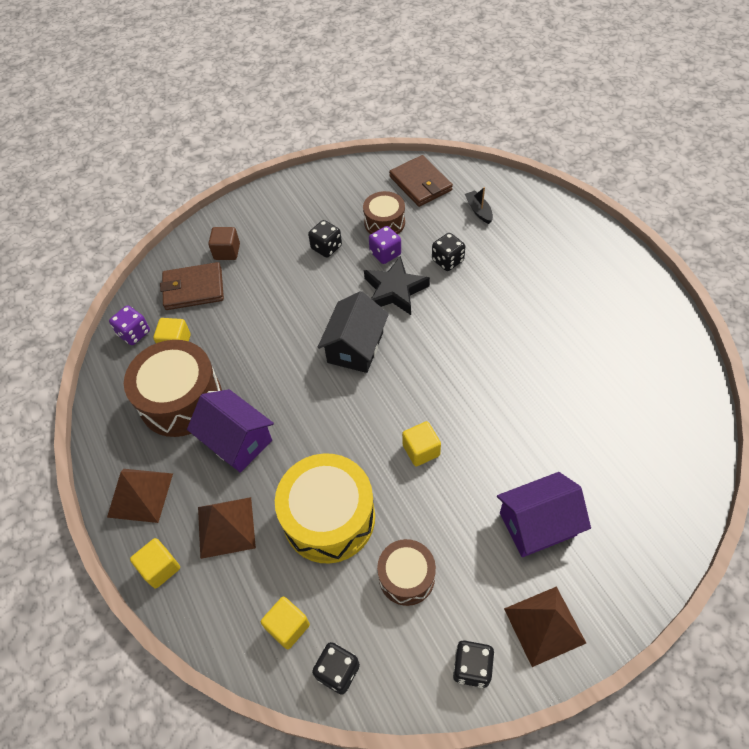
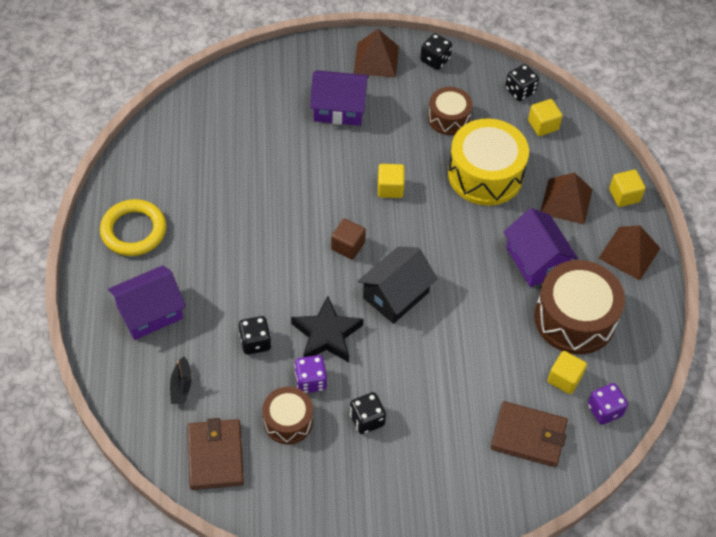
camera: 160 degrees left, 0 degrees up
(227, 251) = (476, 468): brown cube -> brown cube (348, 246)
(545, 245) = (150, 313): none -> purple house
(620, 298) = (133, 231): none -> yellow ring

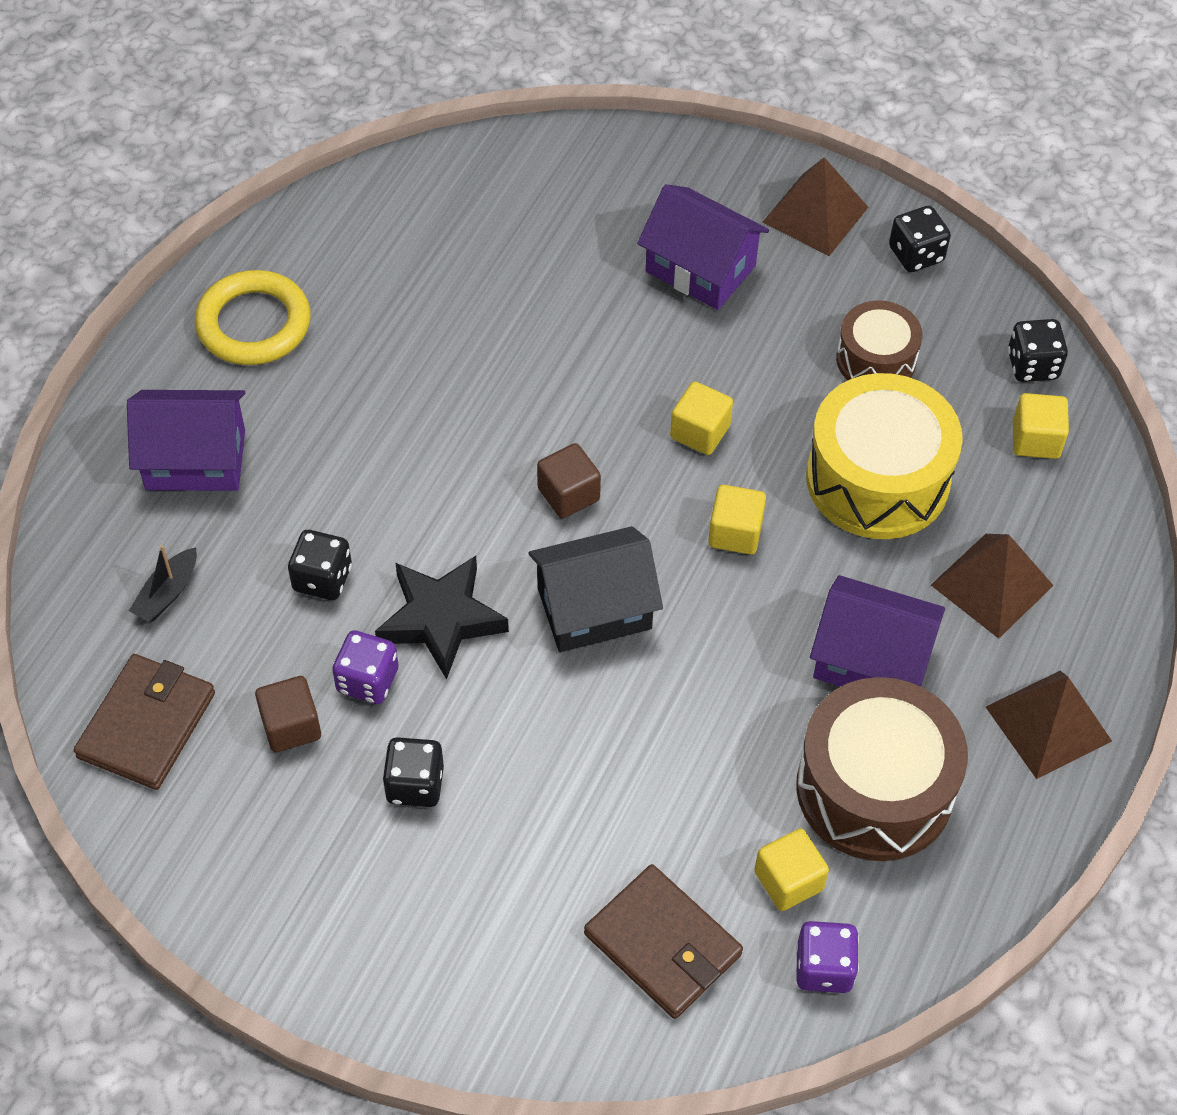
camera: 30 degrees right, 0 degrees up
(288, 421) = (291, 726): brown drum -> brown cube
(536, 260) = (871, 660): purple house -> purple house turned 75 degrees counterclockwise
(624, 195) = (1105, 622): yellow cube -> yellow cube (735, 533)

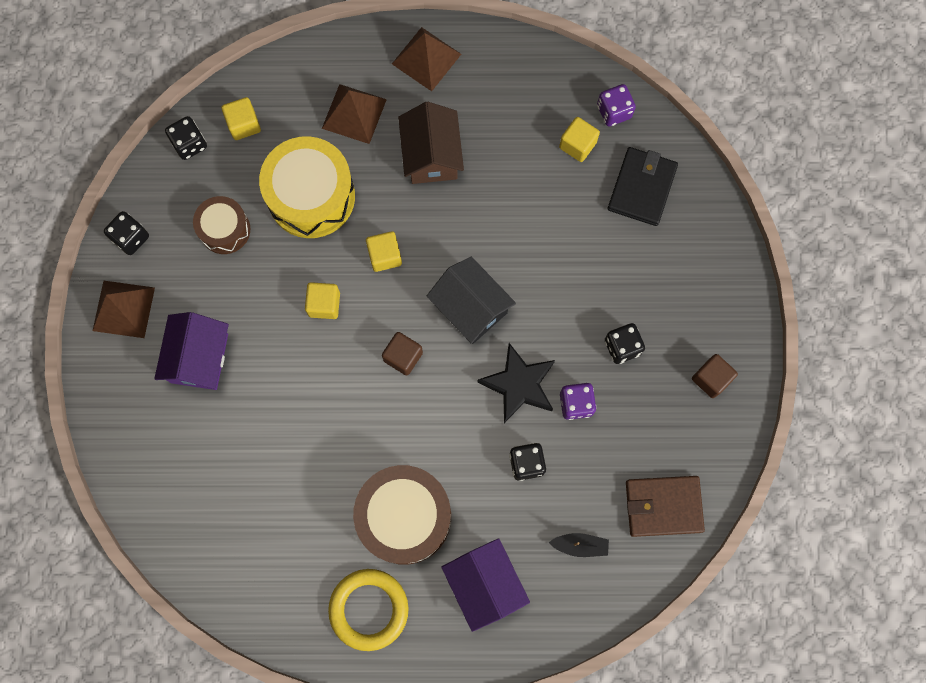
camera: 115 degrees left, 20 degrees up
(291, 726) = (623, 429): brown cube -> brown cube (711, 379)
(663, 945) = (642, 188): brown wallet -> black wallet
(871, 660) = (431, 155): purple house -> brown house
(874, 788) = (506, 125): brown drum -> brown drum (404, 517)

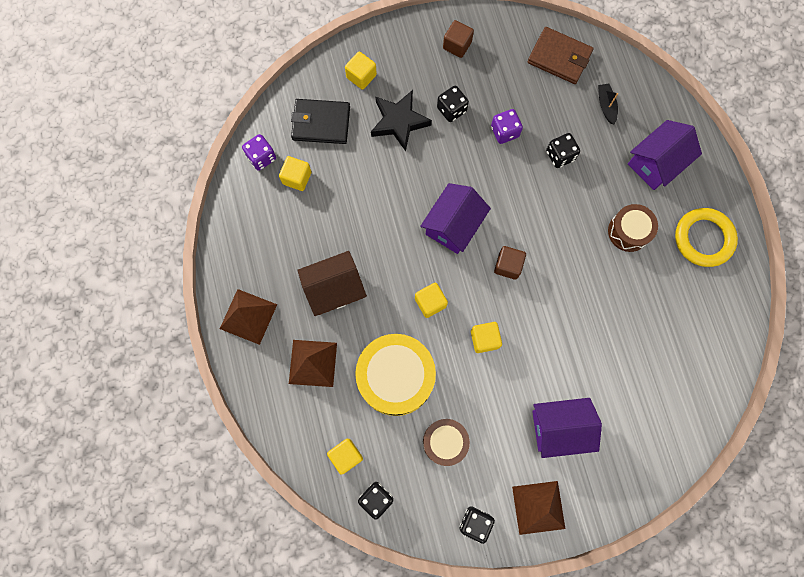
camera: 105 degrees left, 0 degrees up
(404, 517) = (628, 231): brown drum -> brown drum, size x0.58
(471, 307) = (453, 225): black house -> purple house
(519, 385) = (503, 175): black star -> black star (399, 122)
(663, 506) = (559, 58): brown wallet -> brown wallet turned 45 degrees counterclockwise
(694, 250) = (361, 76): none -> yellow cube

